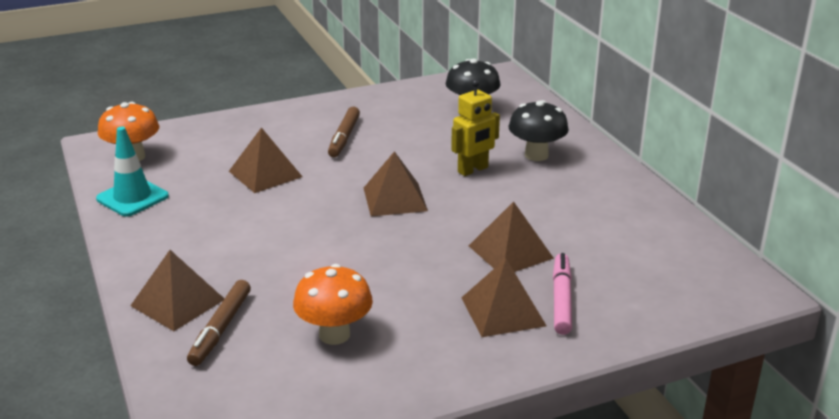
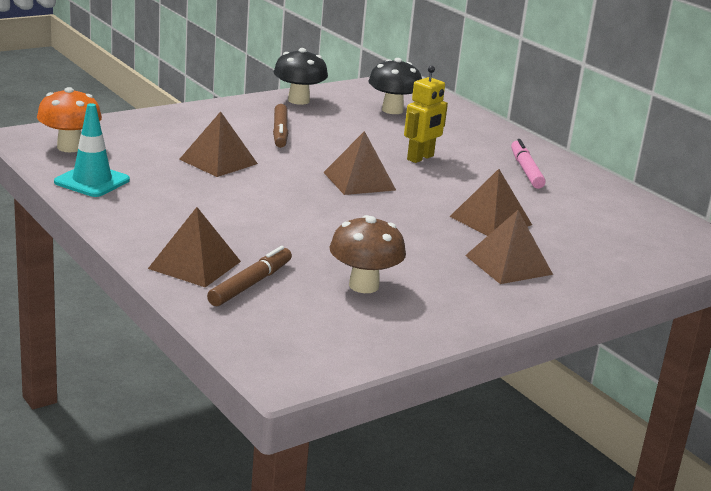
camera: 15 degrees left, 5 degrees down
(220, 329) = (251, 284): brown marker -> brown marker turned 150 degrees counterclockwise
(334, 334) = (364, 286): orange mushroom -> brown mushroom
(536, 155) = (473, 146): black mushroom -> black mushroom (298, 100)
(561, 299) = (555, 255): pink marker -> pink marker (526, 170)

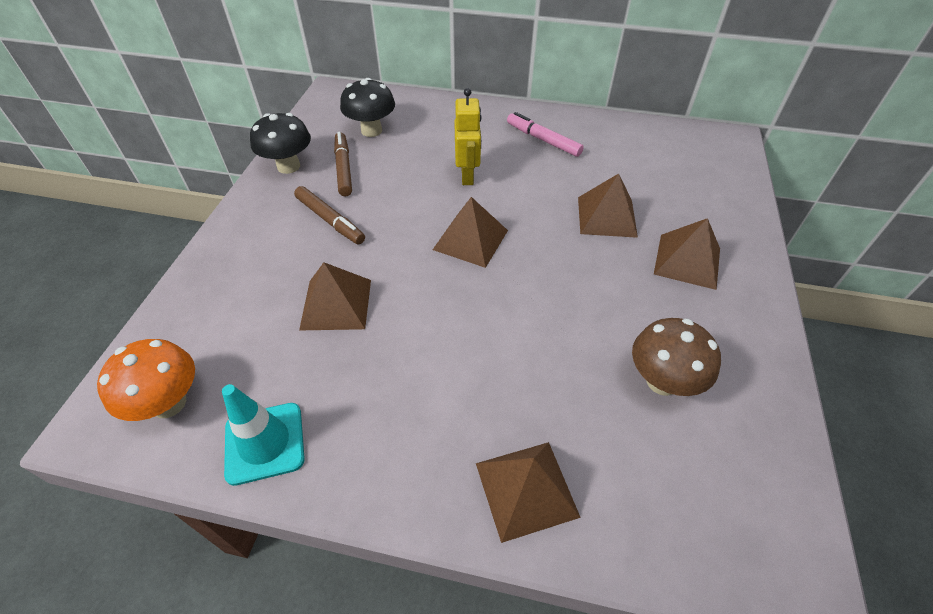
camera: 40 degrees left, 25 degrees up
(251, 284) = (601, 470): brown marker -> brown marker (344, 168)

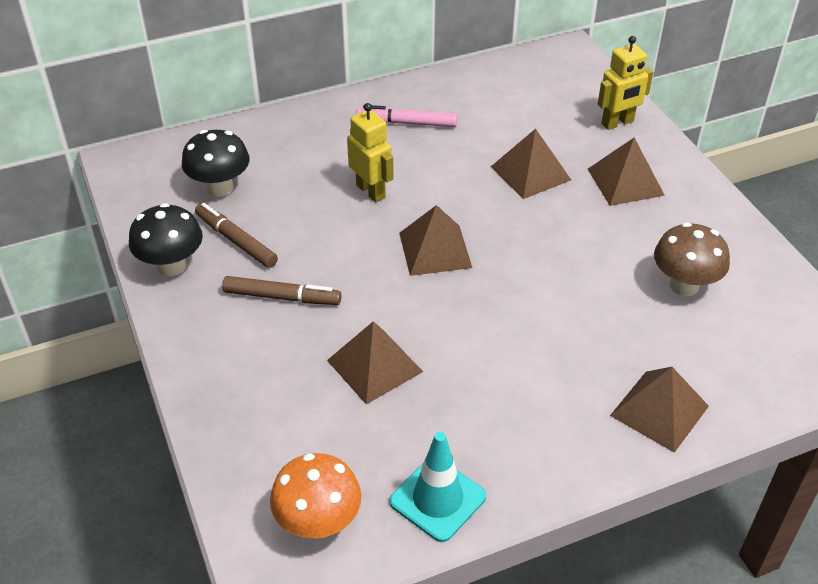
camera: 35 degrees left, 5 degrees down
(724, 210) = (617, 123): none -> yellow robot

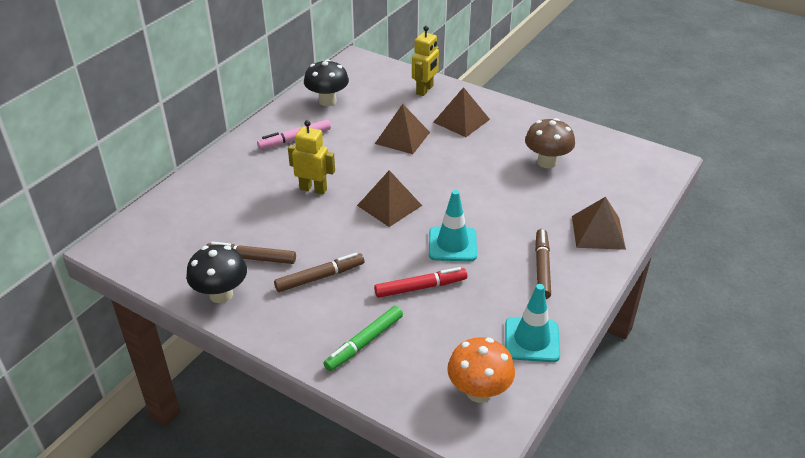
camera: 35 degrees left, 5 degrees down
(220, 188) = (204, 231): black mushroom -> black mushroom (327, 101)
(255, 396) = (364, 343): none -> green marker
(374, 366) = (420, 287): brown pyramid -> red marker
(460, 333) = (452, 244): none -> turquoise traffic cone
(540, 418) = (542, 267): none -> brown marker

